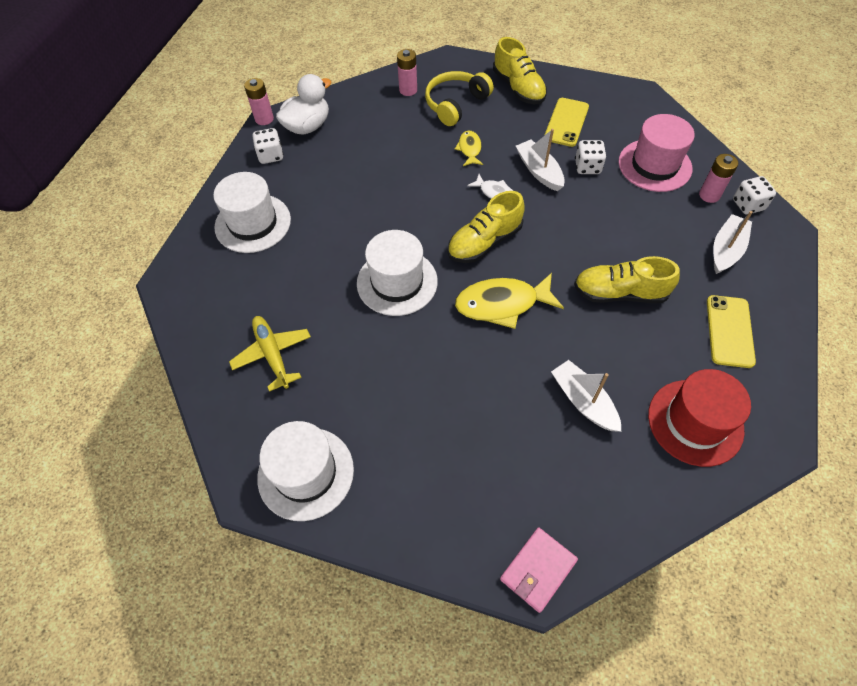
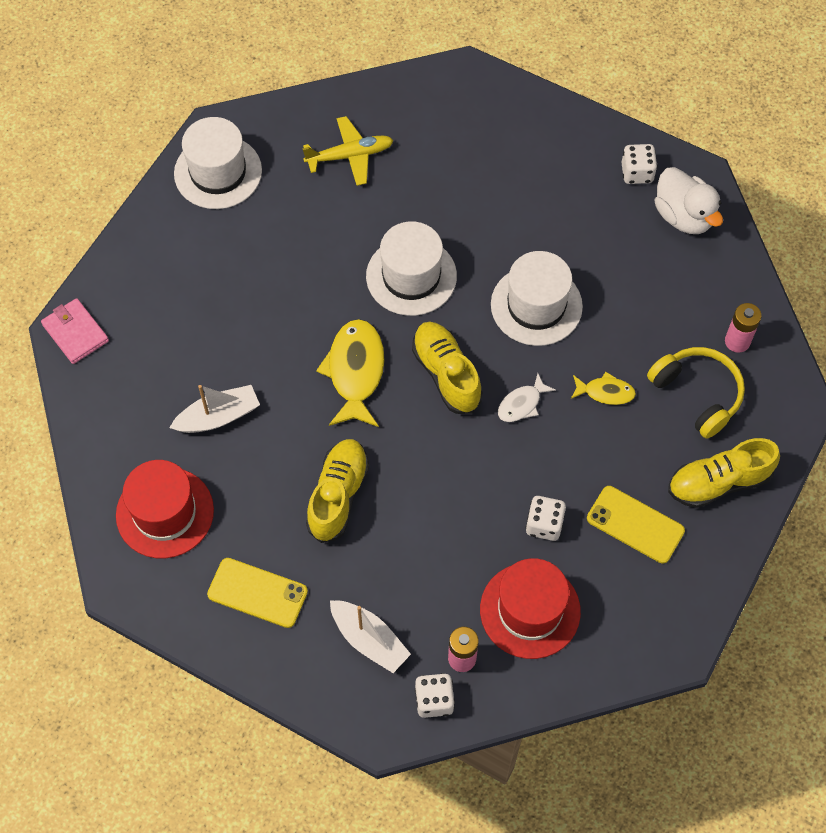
camera: 100 degrees right, 5 degrees up
(253, 223) = (529, 149): white hat -> white hat (536, 305)
(264, 119) = (706, 170): pink battery -> none
(539, 171) = (548, 464): white boat -> none
(654, 165) = (530, 610): pink hat -> red hat

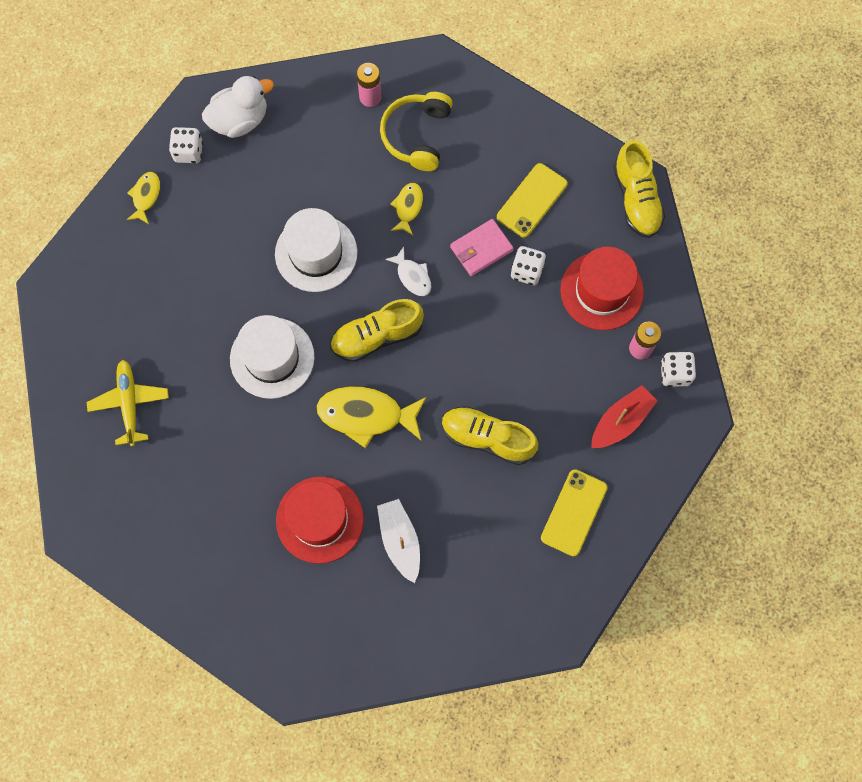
camera: 85 degrees left, 10 degrees up
(75, 333) = (296, 677): pink wallet -> pink wallet (481, 249)
(165, 512) = (492, 592): red hat -> red hat (320, 519)
(218, 172) = (129, 532): white hat -> none
(369, 640) = (621, 421): white boat -> red boat
(579, 141) = (146, 196): none -> yellow fish
(697, 394) = (417, 135): yellow headphones -> yellow headphones turned 45 degrees counterclockwise
(718, 482) = (499, 132): yellow shoe -> yellow shoe (636, 199)

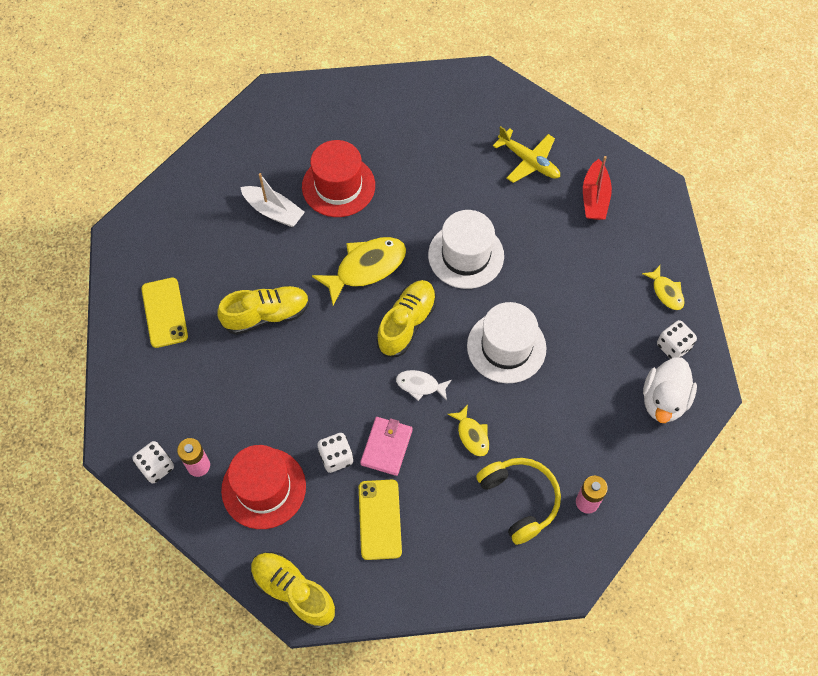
camera: 140 degrees right, 10 degrees down
(621, 421) = (174, 399): red boat -> red boat (595, 198)

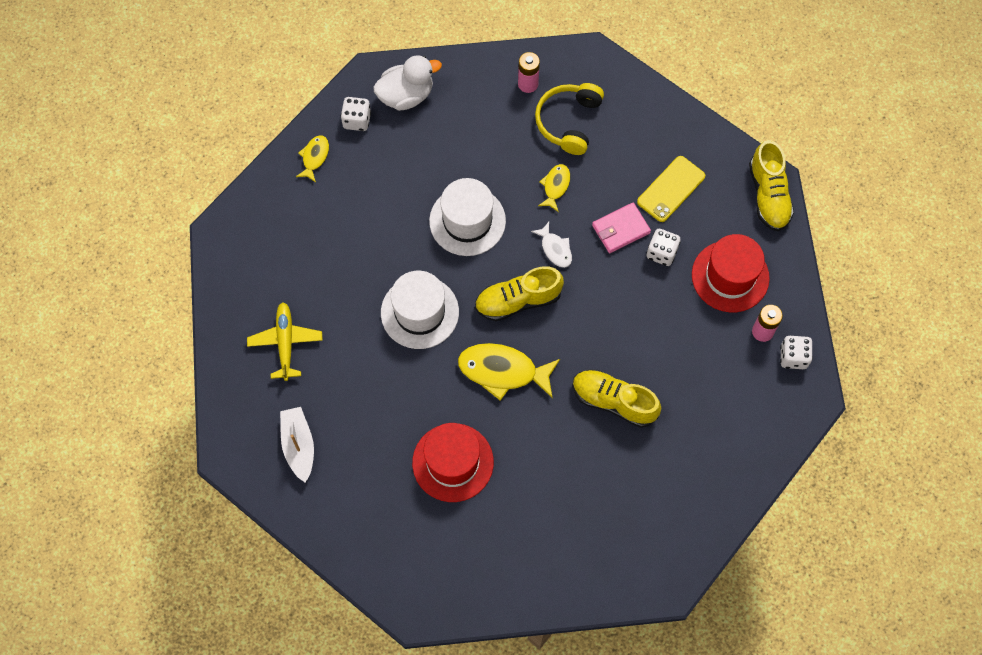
camera: 135 degrees left, 5 degrees up
(164, 312) = (689, 476): yellow phone -> none
(274, 211) = (525, 488): white boat -> white boat (298, 445)
(595, 198) = (275, 268): red boat -> none

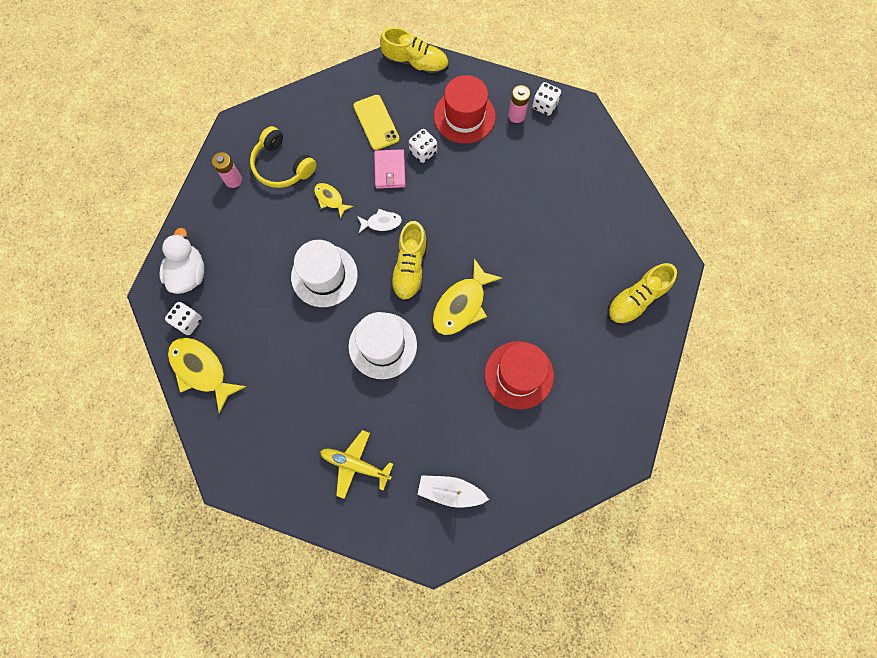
camera: 65 degrees left, 5 degrees up
(314, 157) = (202, 370): yellow fish -> yellow fish, size x1.86
(614, 401) = (523, 237): yellow shoe -> yellow shoe (636, 300)

